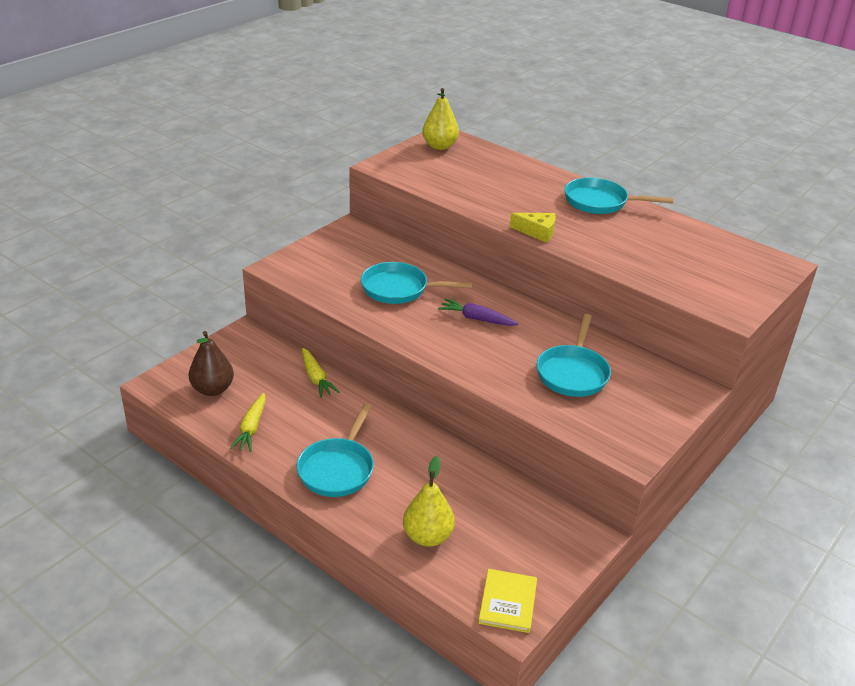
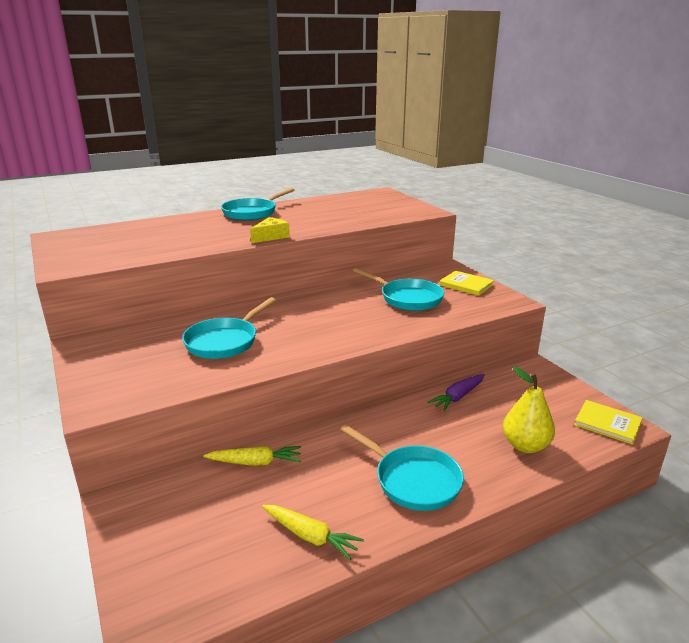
camera: 65 degrees left, 10 degrees down
(212, 389) = (209, 559): brown pear -> none
(439, 146) = (73, 240): yellow pear -> none
(476, 319) = (307, 317): purple carrot -> purple carrot (458, 397)
(651, 411) = (466, 285): none -> yellow book

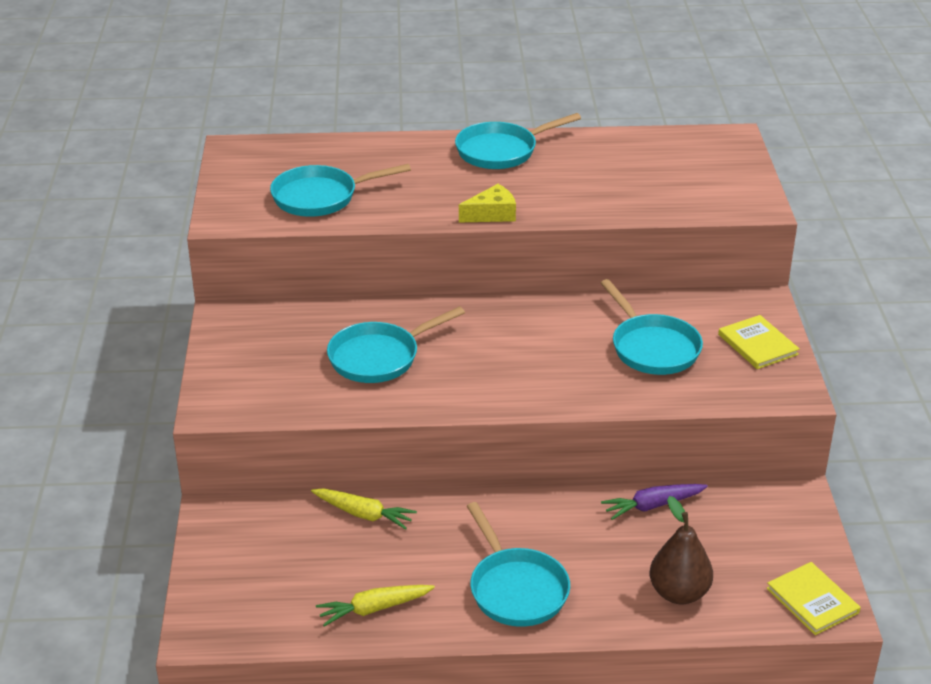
camera: 25 degrees right, 10 degrees up
(139, 247) = (320, 197): none -> turquoise pan
(310, 536) = (374, 609): yellow carrot -> yellow carrot turned 105 degrees clockwise
(525, 446) = (679, 593): yellow pear -> brown pear

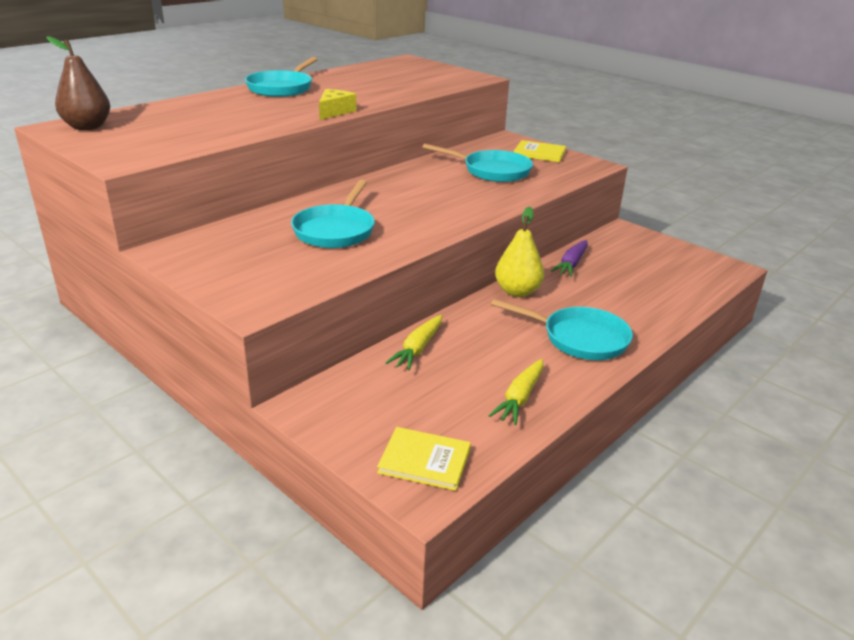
camera: 45 degrees left, 5 degrees down
(320, 197) = (188, 132): turquoise pan -> none
(363, 514) = (418, 349): yellow carrot -> yellow carrot turned 135 degrees clockwise
(541, 506) = (517, 291): none -> yellow pear
(679, 593) = (657, 295): brown pear -> brown pear (87, 127)
(812, 600) = (713, 268): yellow book -> yellow book (424, 460)

